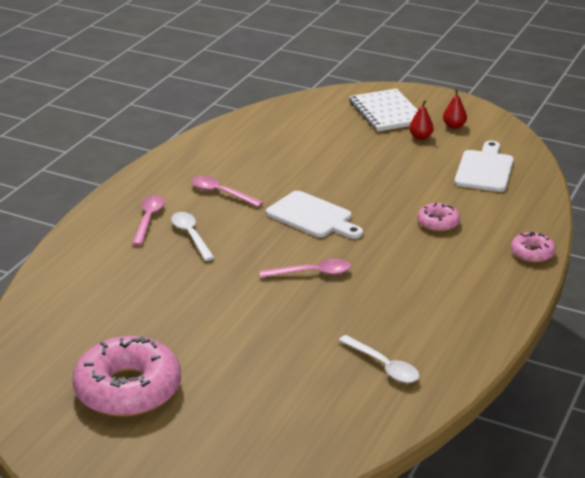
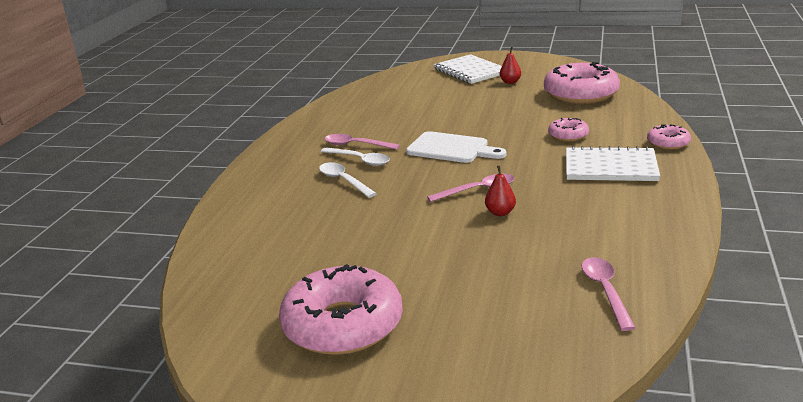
camera: 10 degrees left, 5 degrees down
(148, 219) = (296, 175): pink spoon -> pink spoon (605, 291)
(384, 366) = (600, 254): white spoon -> white spoon (360, 160)
(454, 126) = (533, 71): red pear -> red pear (500, 213)
(455, 271) = (610, 167): none -> white notebook
(485, 169) = (580, 94): white cutting board -> pink donut

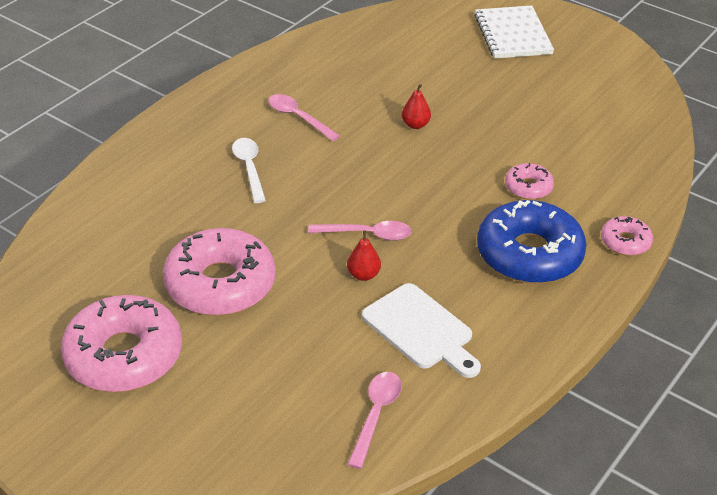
camera: 20 degrees right, 15 degrees up
(360, 160) = (286, 143): white spoon -> none
(451, 149) = (389, 161): white cutting board -> white cutting board (420, 330)
(510, 82) = (541, 71): red pear -> red pear (415, 125)
(580, 94) = (603, 123): pink donut -> pink donut (220, 284)
(610, 167) = (529, 254): white notebook -> blue donut

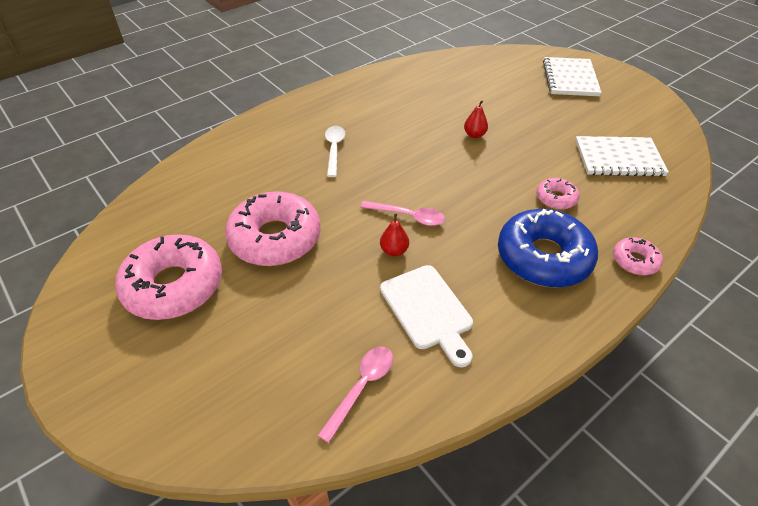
camera: 15 degrees right, 5 degrees up
(298, 117) = (385, 117): pink spoon -> none
(588, 129) = (618, 158): none -> white notebook

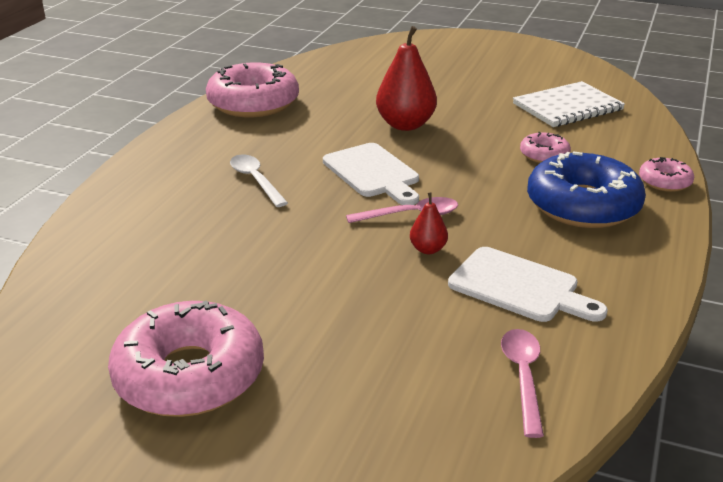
camera: 30 degrees left, 15 degrees down
(275, 238) = (274, 284): pink donut -> pink donut (253, 103)
(414, 170) = (373, 173): none -> white cutting board
(474, 135) = (405, 125): red pear -> red pear, size x2.01
(570, 78) = (453, 54): white notebook -> none

